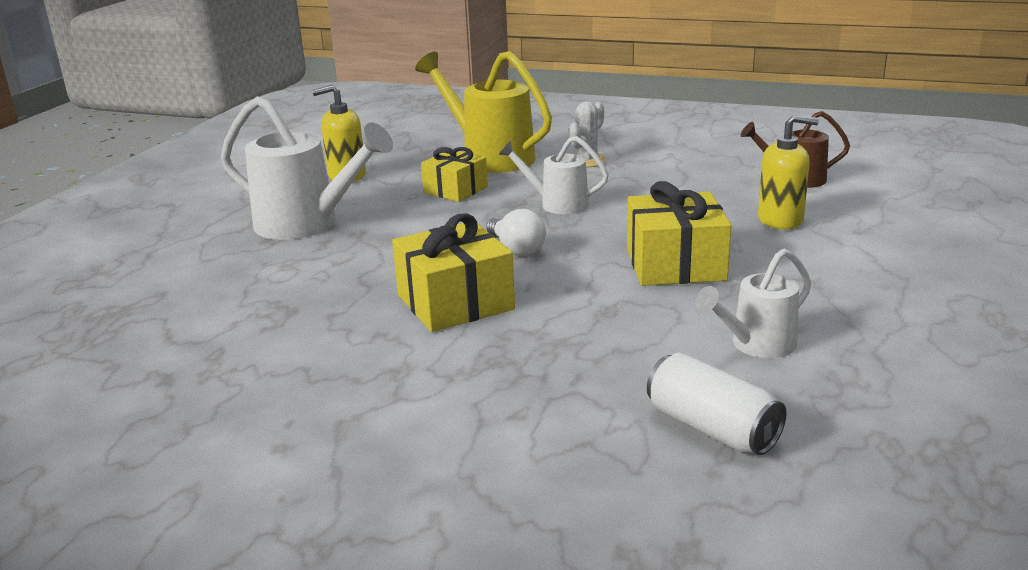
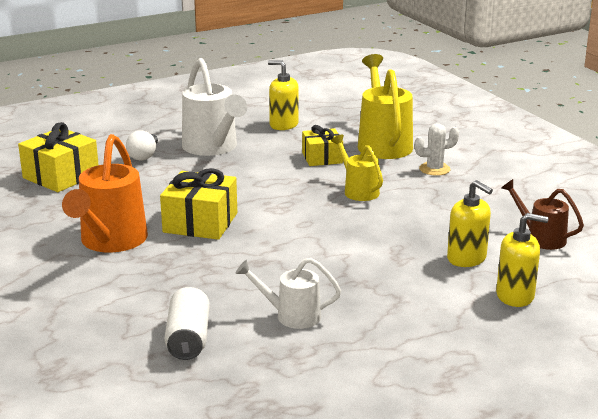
camera: 40 degrees right, 0 degrees up
(384, 373) = (110, 242): none -> orange watering can
(516, 249) = (283, 208): white light bulb -> white light bulb (144, 155)
(557, 204) = (358, 190): white watering can -> yellow watering can
(675, 264) = (345, 255): yellow gift -> yellow gift (61, 176)
(884, 231) = (515, 296): none -> yellow soap dispenser

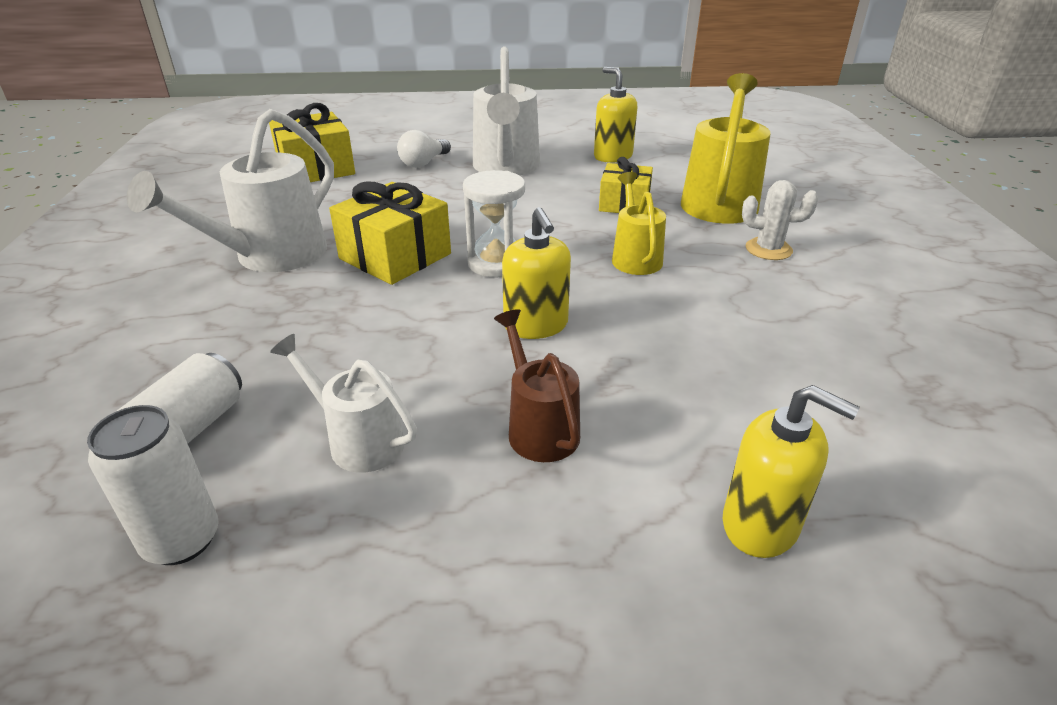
camera: 25 degrees right, 10 degrees up
(110, 242) = (270, 257): orange watering can -> white watering can
(248, 374) = (182, 540): none -> white can
(273, 212) = (496, 263): none -> white hourglass
(467, 258) = (719, 414): yellow soap dispenser -> yellow soap dispenser (536, 325)
(540, 238) = (879, 409): brown watering can -> brown watering can (539, 427)

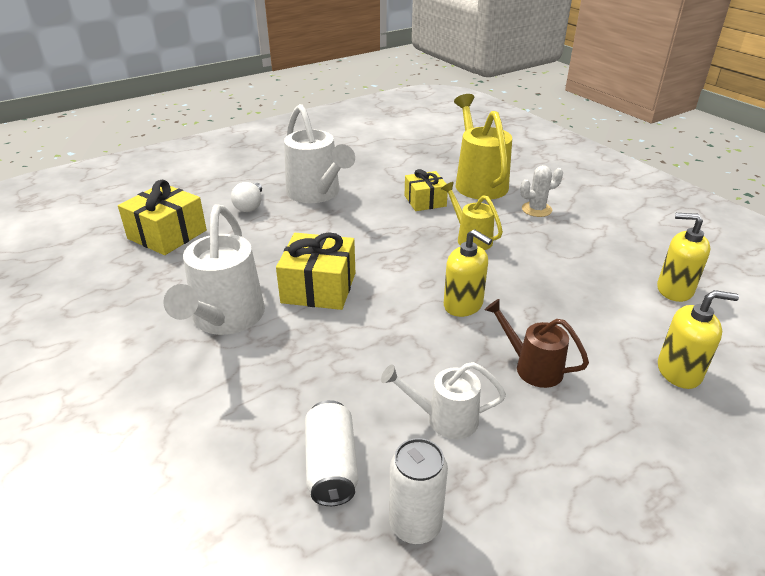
camera: 30 degrees left, 0 degrees up
(496, 263) = (392, 270): white hourglass -> none
(613, 156) = (380, 165): yellow soap dispenser -> yellow soap dispenser (674, 290)

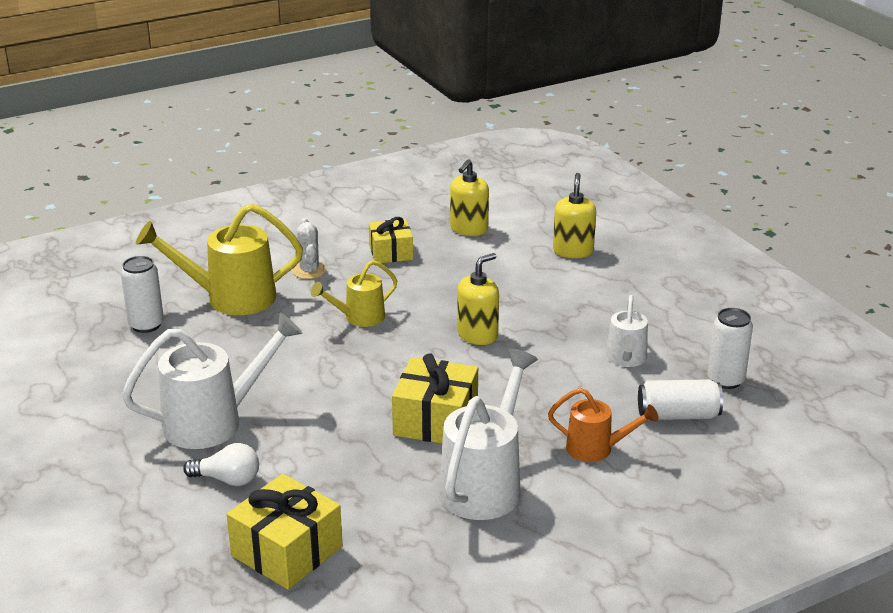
camera: 85 degrees left, 5 degrees down
(225, 319) = (485, 484): white watering can -> white watering can turned 75 degrees counterclockwise
(269, 392) = (596, 449): none -> orange watering can
(425, 201) = (264, 339): yellow gift -> yellow gift (391, 252)
(431, 158) = (146, 325): none -> white can
(532, 367) = (566, 312): brown watering can -> none

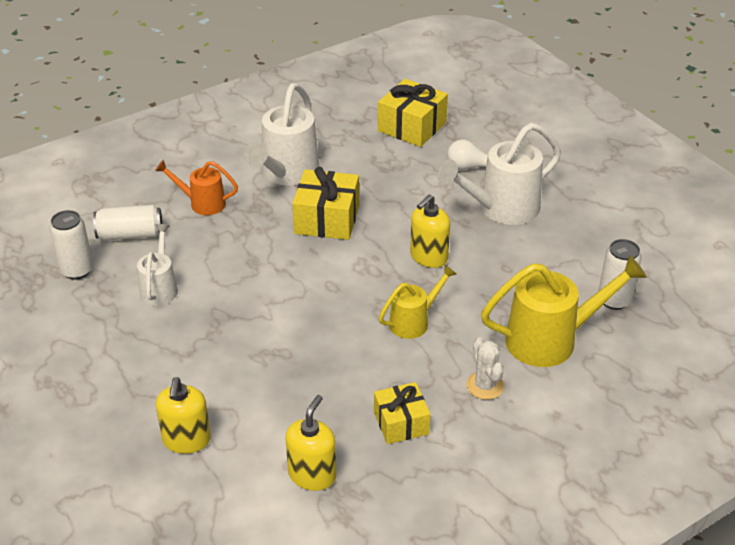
camera: 175 degrees right, 10 degrees up
(477, 335) = (296, 307): yellow soap dispenser -> yellow soap dispenser (428, 257)

